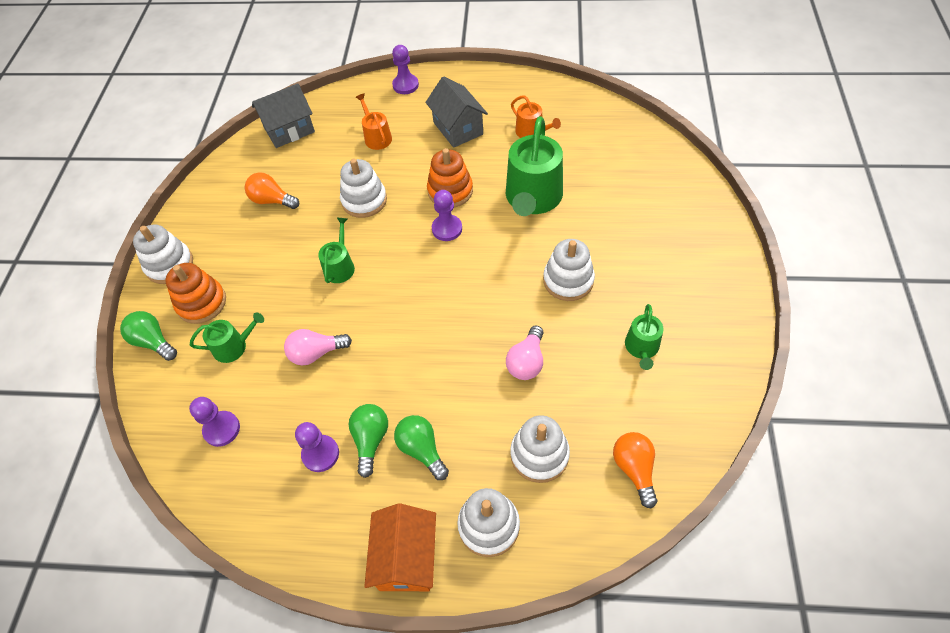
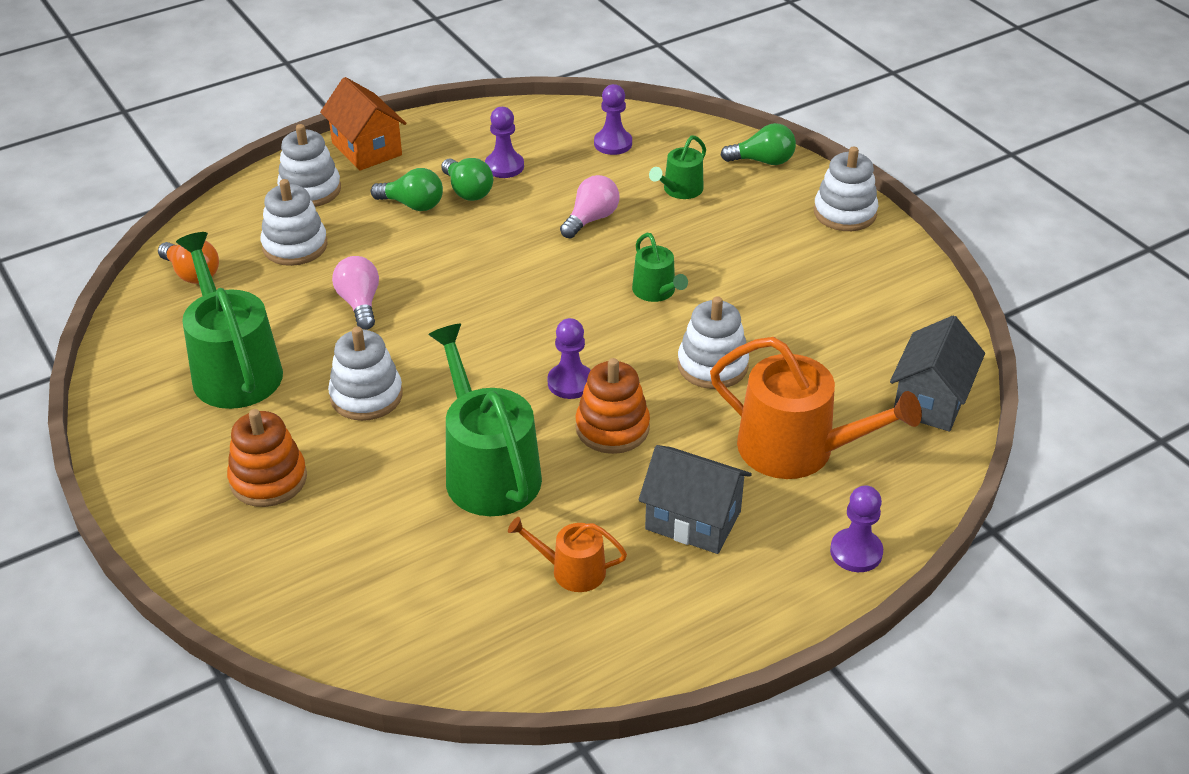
camera: 140 degrees right, 15 degrees down
(201, 303) = (761, 202): orange stacking toy -> orange stacking toy (268, 479)
(272, 200) = (826, 314): orange light bulb -> none
(376, 137) = (797, 450): orange watering can -> orange watering can, size x1.95
(642, 348) = (233, 369): green watering can -> green watering can, size x1.95

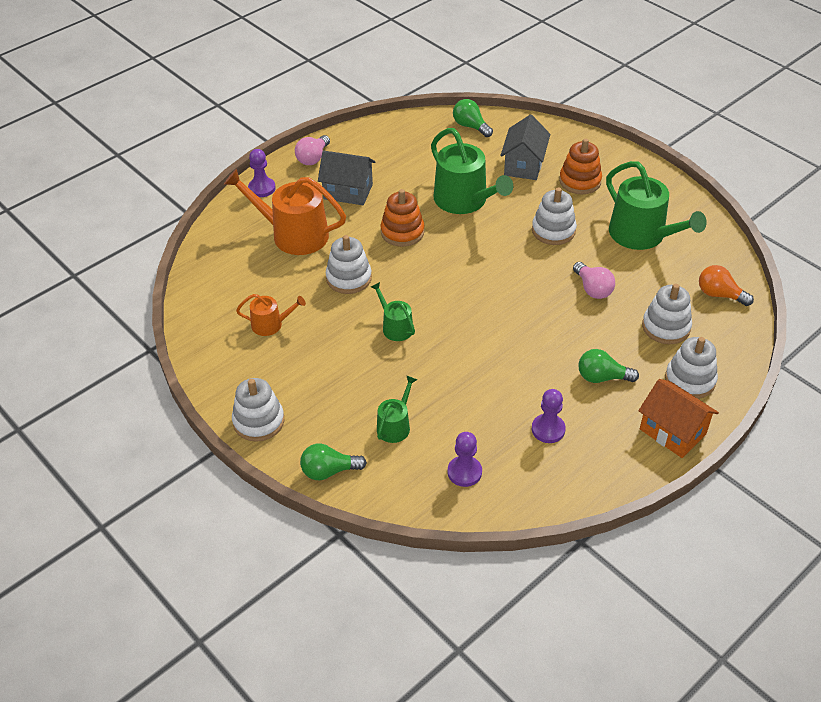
camera: 170 degrees right, 5 degrees up
(467, 191) = (566, 398): green light bulb -> green light bulb (470, 126)
(570, 383) = (435, 255): purple pawn -> none
(571, 570) = (405, 162): orange watering can -> orange watering can (271, 324)
(591, 219) = (459, 384): pink light bulb -> pink light bulb (313, 158)
(930, 400) = (211, 274): grey house -> grey house (524, 165)

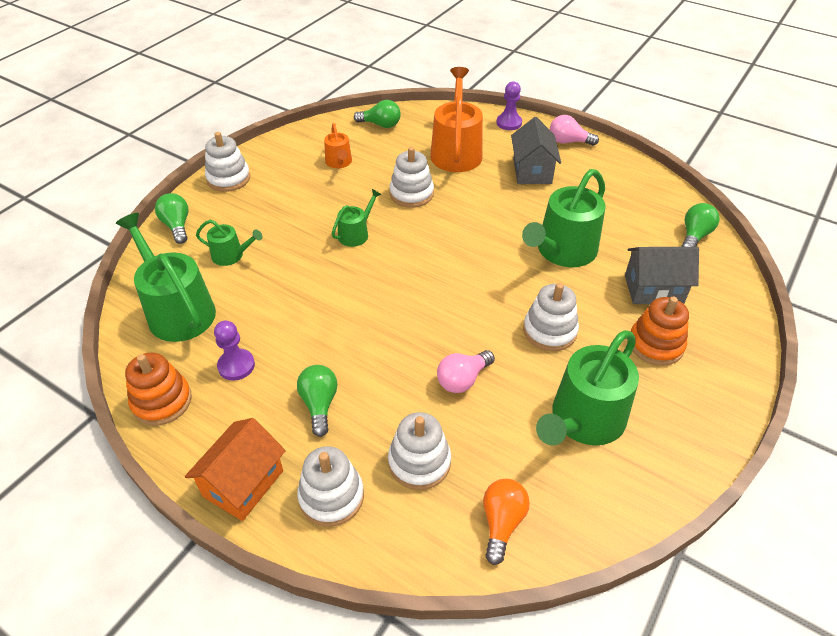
camera: 75 degrees right, 0 degrees up
(215, 281) = (381, 125): none -> green light bulb
(402, 232) = (490, 215): orange stacking toy -> orange stacking toy (162, 401)
(464, 472) = (177, 310): purple pawn -> green watering can

